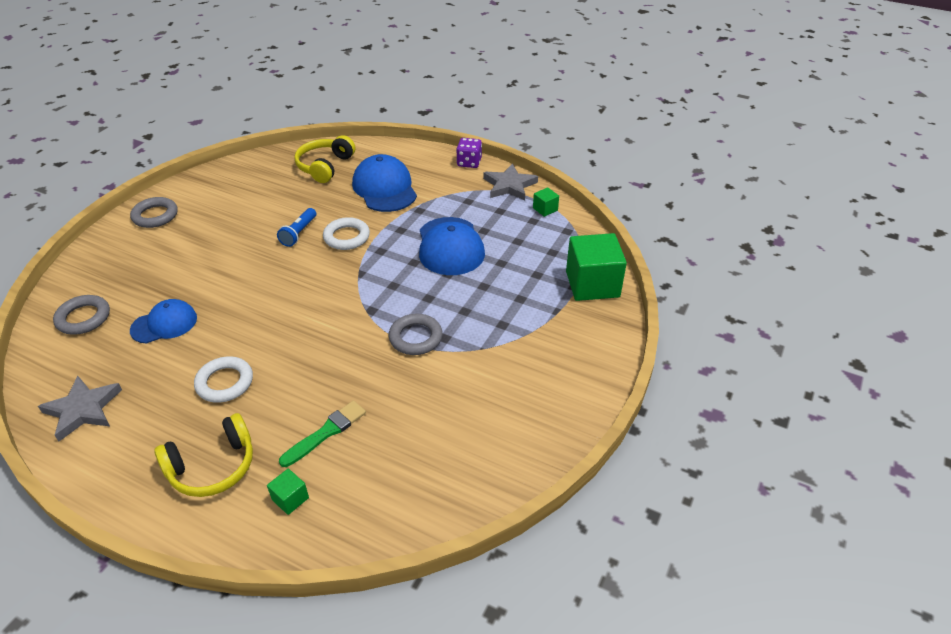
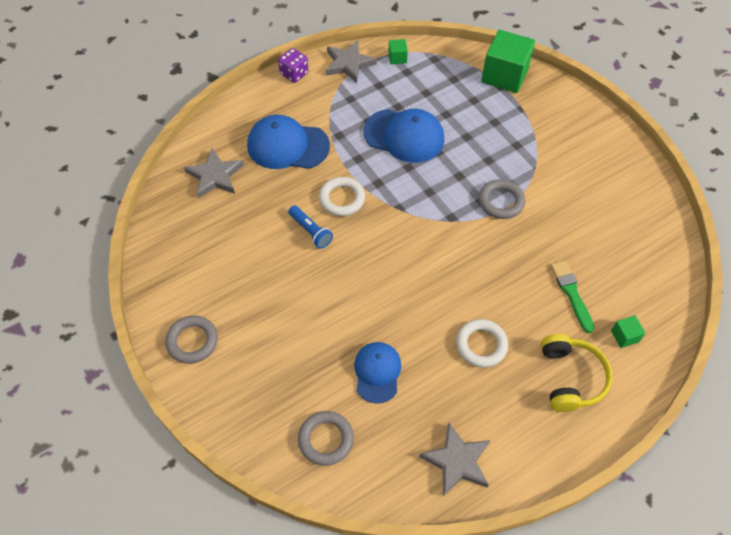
camera: 60 degrees left, 15 degrees up
(325, 166) = (215, 176): yellow headphones -> grey star

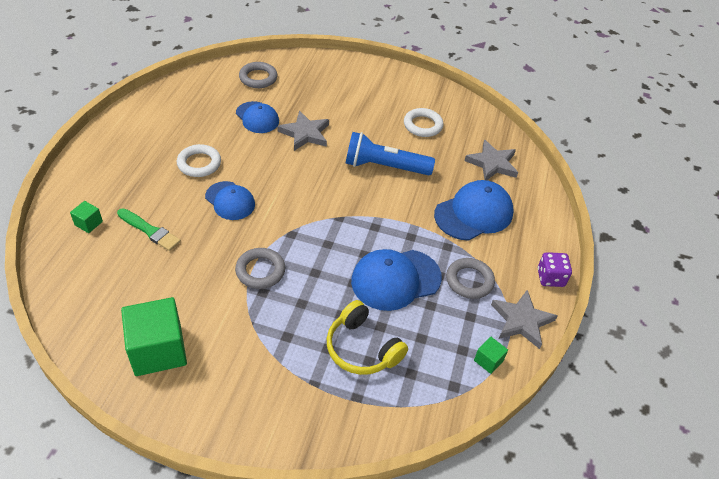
camera: 135 degrees right, 10 degrees down
(192, 341) = (382, 79): grey ring -> grey ring (469, 281)
(310, 231) = (384, 167): blue flashlight -> blue flashlight, size x1.78
(342, 199) = (388, 199): white ring -> white ring (423, 125)
(457, 461) = (171, 103): grey star -> grey star (305, 133)
(480, 282) = (230, 201): none -> blue cap
(504, 75) = (364, 417): green cube -> green cube (158, 350)
(570, 377) = (119, 177): yellow headphones -> yellow headphones (362, 348)

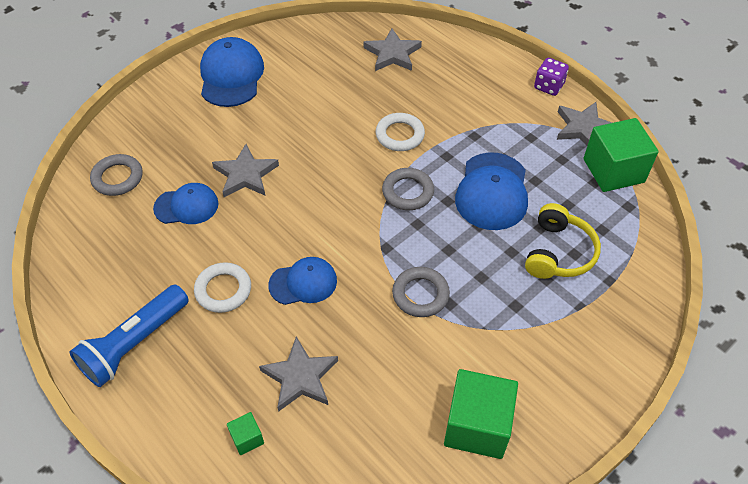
camera: 55 degrees left, 5 degrees up
(150, 231) = (300, 377): green brush -> grey star
(362, 348) = (558, 252): yellow headphones -> yellow headphones turned 60 degrees counterclockwise
(384, 167) = (342, 132): blue flashlight -> blue flashlight (134, 343)
(423, 125) = (304, 76): white ring -> white ring (400, 135)
(469, 281) = (523, 140): grey ring -> grey ring (408, 192)
(474, 213) = (446, 98): blue cap -> blue cap (231, 76)
(488, 360) = (613, 170): green cube -> green cube, size x2.24

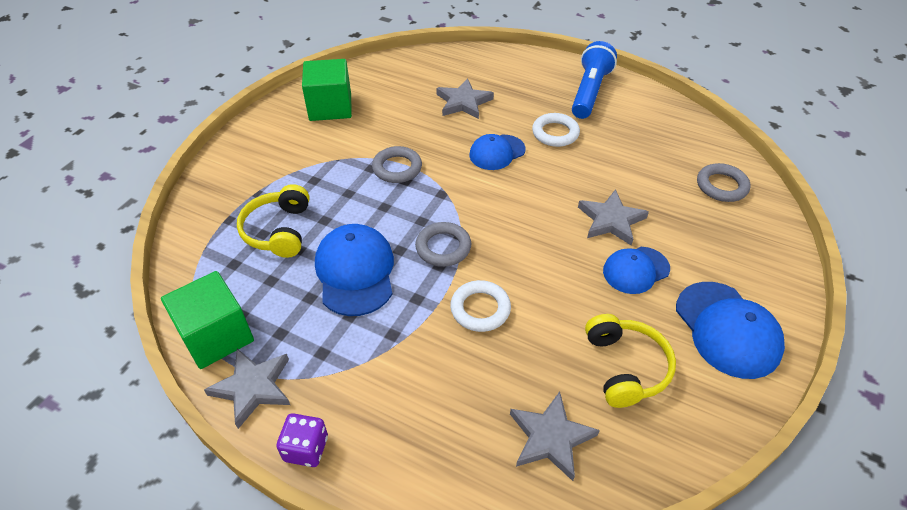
camera: 160 degrees right, 5 degrees down
(186, 206) = (638, 180): blue cap -> blue cap (635, 270)
(247, 438) = (478, 70): green cube -> none
(319, 74) = (625, 367): none -> yellow headphones

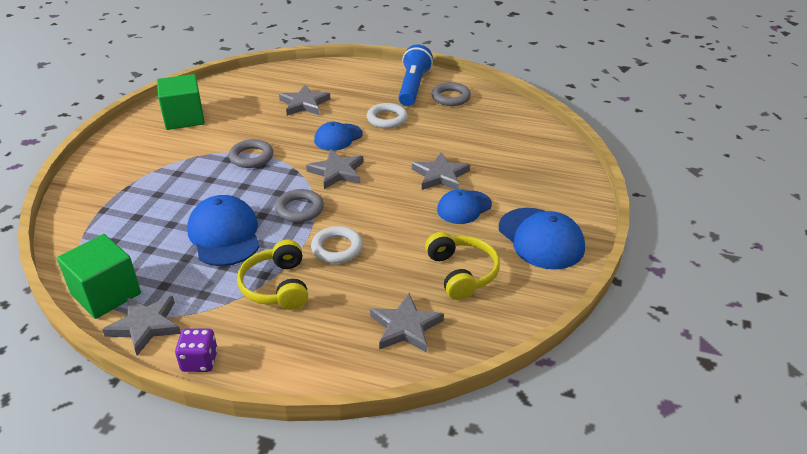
camera: 10 degrees left, 10 degrees down
(278, 230) = (150, 213): yellow headphones -> yellow headphones (277, 286)
(491, 200) = (337, 172): none -> grey star
(721, 186) = (529, 143): grey ring -> grey ring (451, 97)

